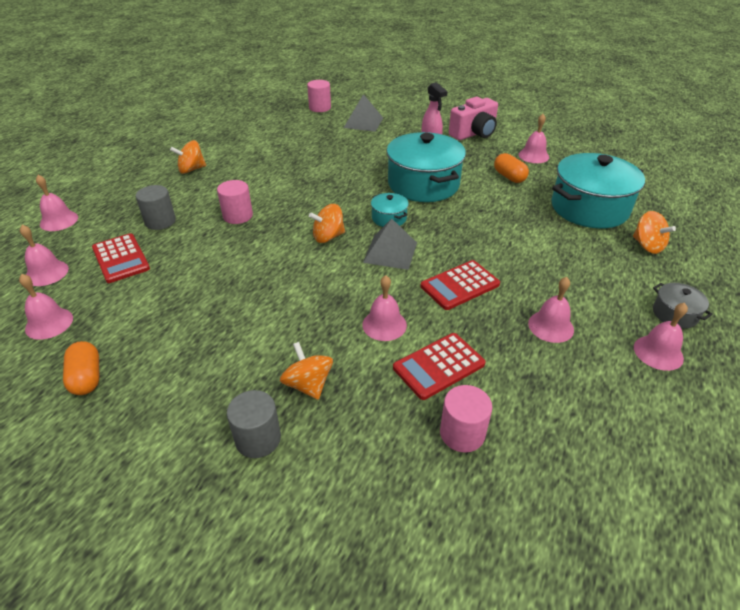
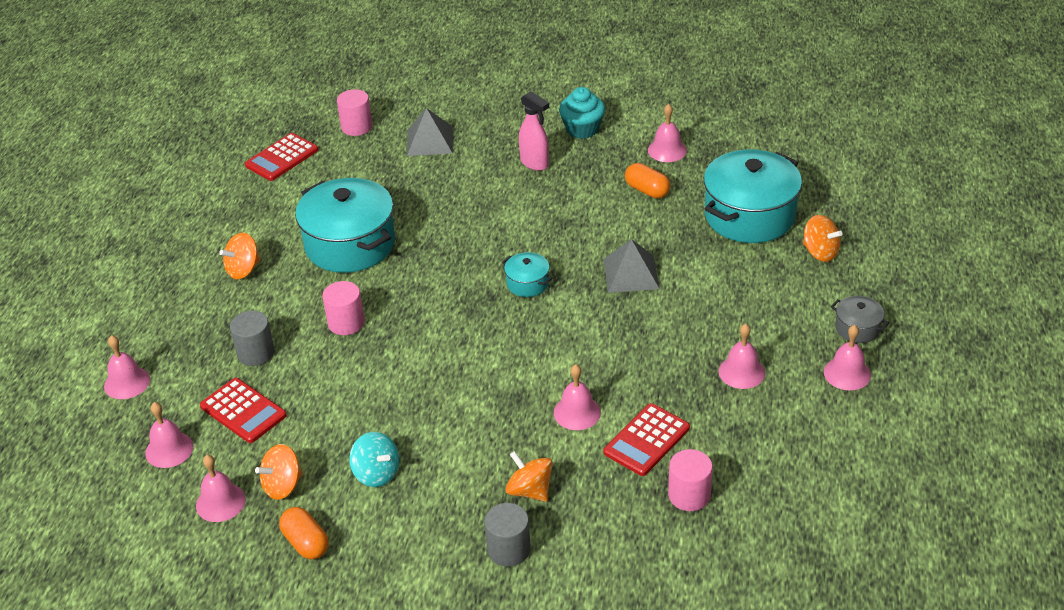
camera: 15 degrees left, 0 degrees up
(186, 332) = (376, 473): none -> turquoise spinning top
(328, 237) = (469, 325): orange spinning top -> orange spinning top (283, 486)
(390, 252) = (548, 327): grey pyramid -> grey pyramid (631, 273)
(423, 184) = (548, 225): turquoise pot -> turquoise pot (350, 244)
(460, 285) = (637, 349): red calculator -> red calculator (282, 158)
(474, 133) = (582, 129): pink camera -> turquoise cupcake

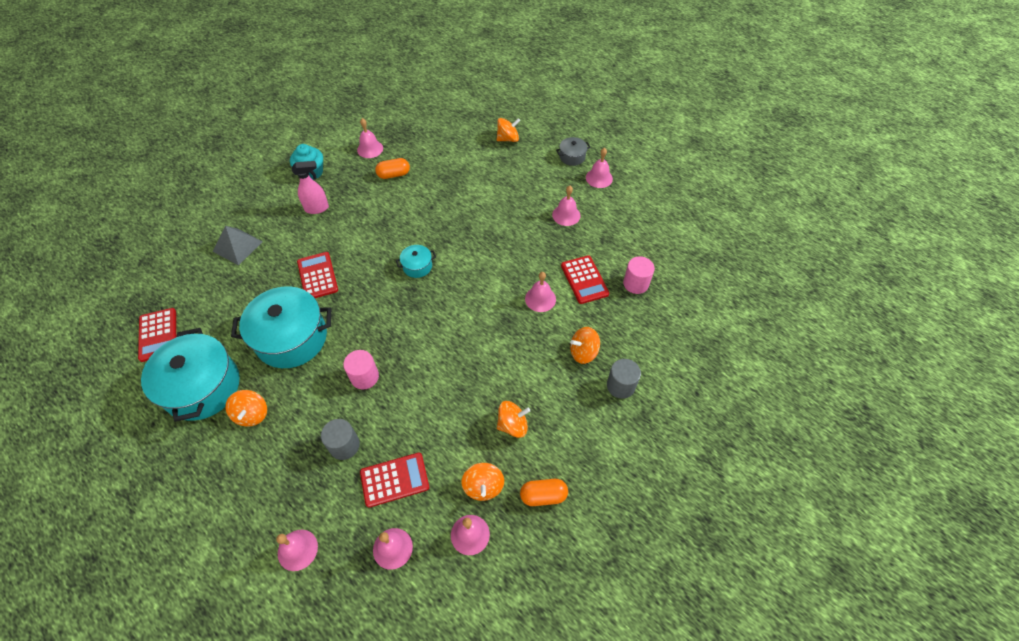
camera: 60 degrees left, 15 degrees up
(356, 127) = (177, 276): pink cylinder -> none
(376, 473) = (512, 425): turquoise spinning top -> orange spinning top
(443, 217) = (317, 276): none -> red calculator
(631, 273) = (453, 217): grey pyramid -> none
(749, 216) = (456, 147): turquoise pot -> turquoise pot (202, 387)

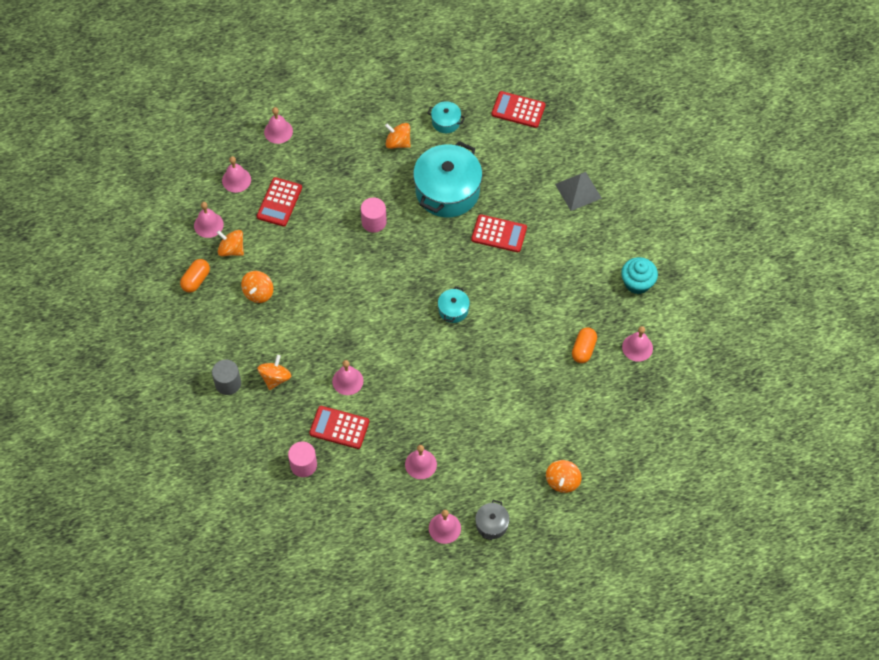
camera: 125 degrees right, 5 degrees up
(202, 387) = (446, 122): turquoise pot -> turquoise pot, size x0.45
(317, 208) = (582, 267): pink spray bottle -> none
(344, 445) = (328, 185): grey cylinder -> none

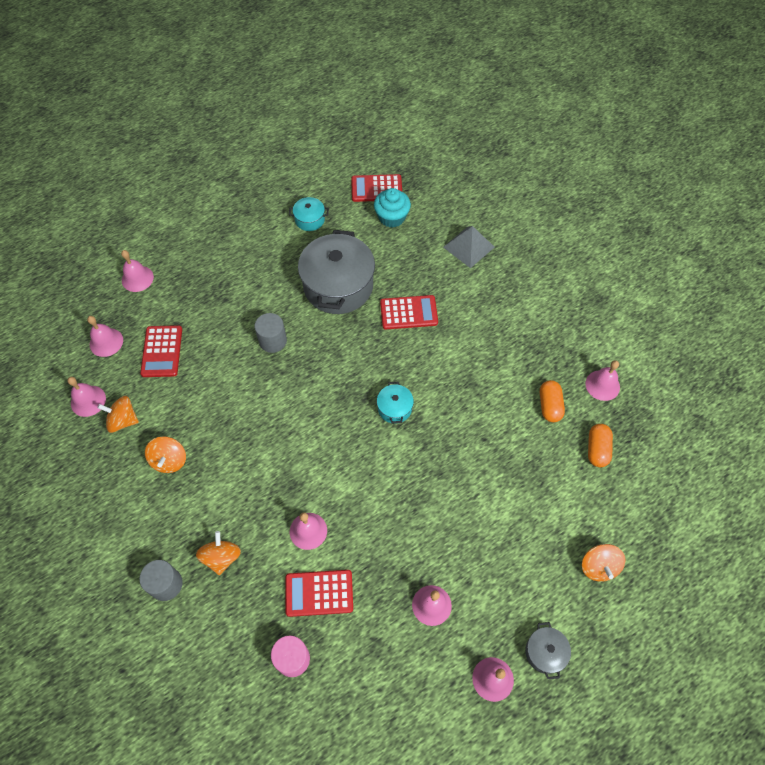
camera: 20 degrees left, 0 degrees up
(196, 280) = (91, 469): orange capsule -> orange capsule (597, 449)
(374, 222) = (273, 341): pink cylinder -> grey cylinder
(398, 143) = (268, 253): orange spinning top -> none
(447, 191) = (338, 286): turquoise pot -> grey pot
(637, 283) = (569, 318): turquoise cupcake -> turquoise cupcake (392, 217)

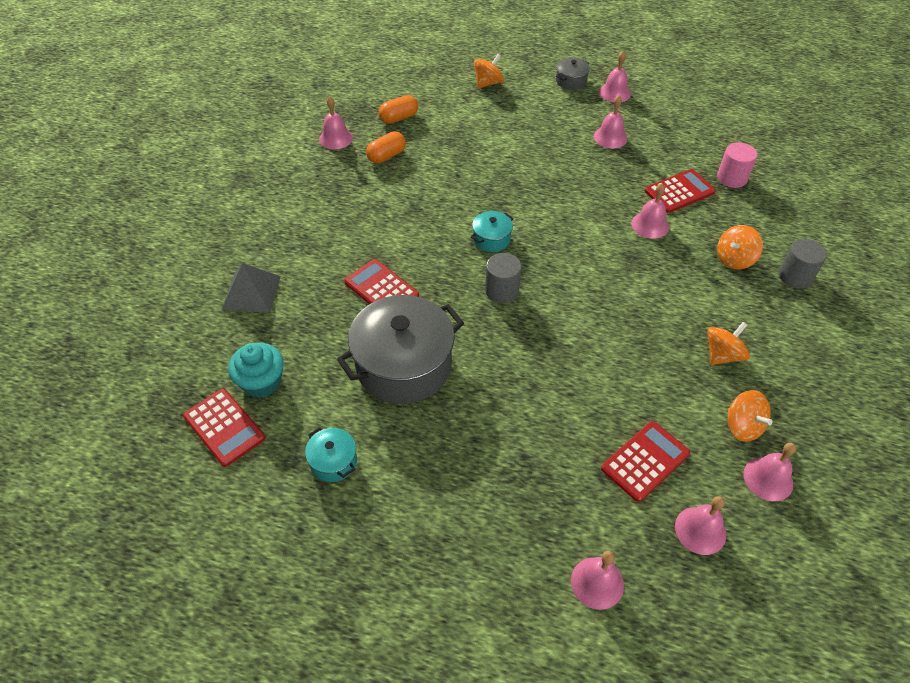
camera: 130 degrees left, 10 degrees down
(273, 341) = (524, 372): grey cylinder -> grey cylinder (502, 290)
(319, 593) = (679, 191): red calculator -> red calculator turned 75 degrees counterclockwise

